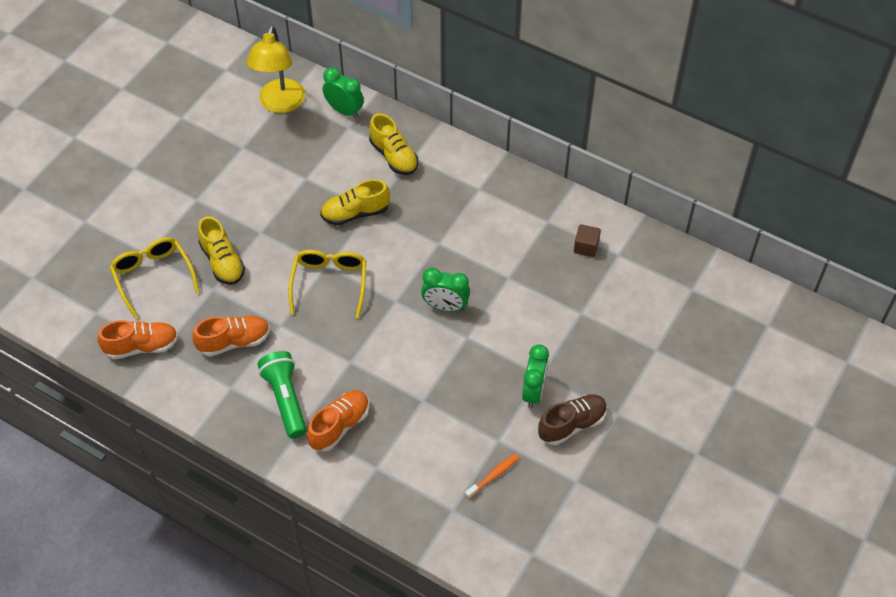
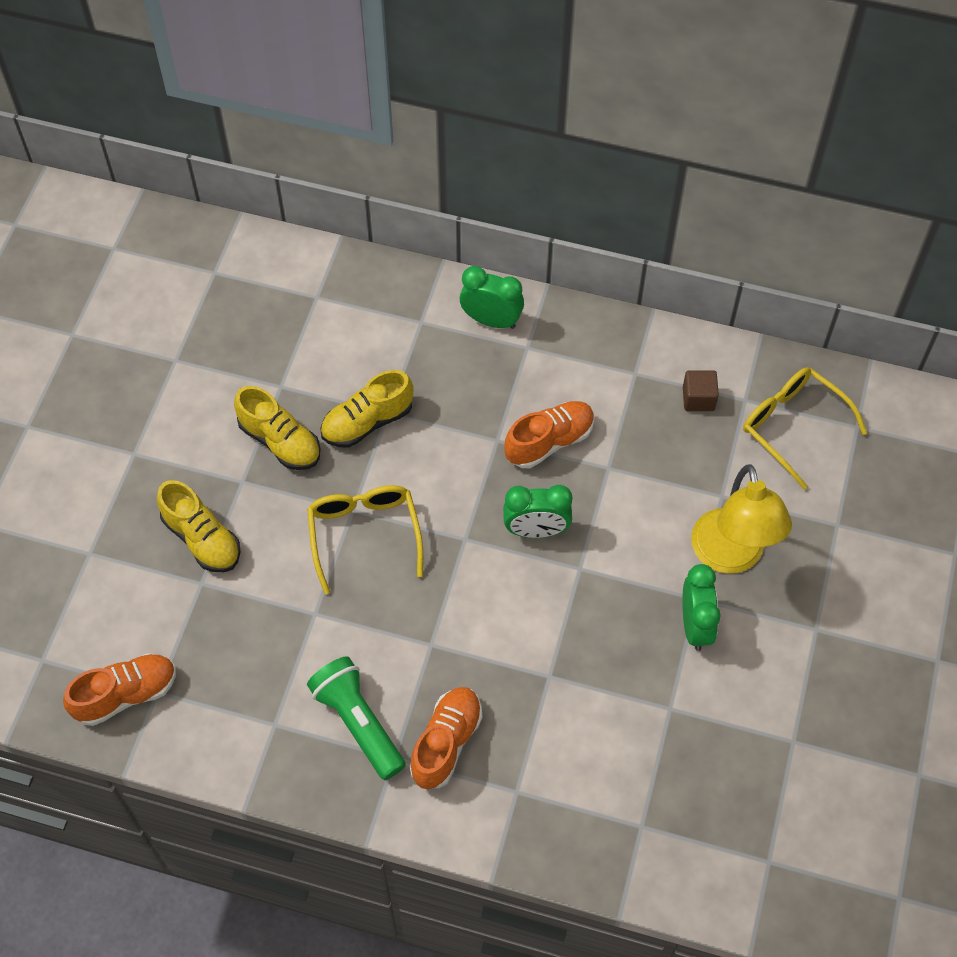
camera: 15 degrees left, 5 degrees up
(153, 276) = (108, 584): yellow glasses -> yellow glasses (793, 426)
(234, 342) = (257, 655): orange shoe -> orange shoe (549, 442)
(280, 104) = (209, 283): yellow lamp -> yellow lamp (731, 556)
(344, 111) = (303, 273): green clock -> green clock (491, 320)
(393, 156) = (394, 326): yellow shoe -> yellow shoe (280, 441)
(493, 475) = (680, 761): orange toothbrush -> none
(572, 425) = (761, 660): brown shoe -> none

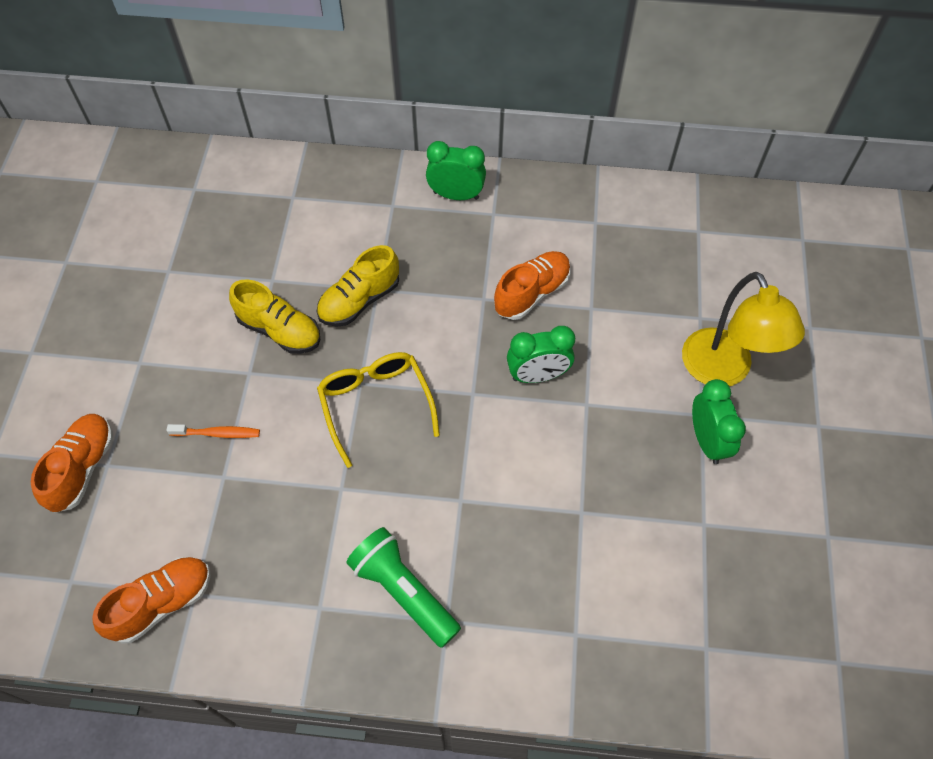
camera: 10 degrees left, 0 degrees up
(202, 539) = (217, 433): yellow shoe -> orange toothbrush
(446, 743) = (495, 597): orange shoe -> orange shoe (82, 468)
(698, 399) = (657, 236): brown cube -> none
(793, 426) = (746, 247): yellow glasses -> none

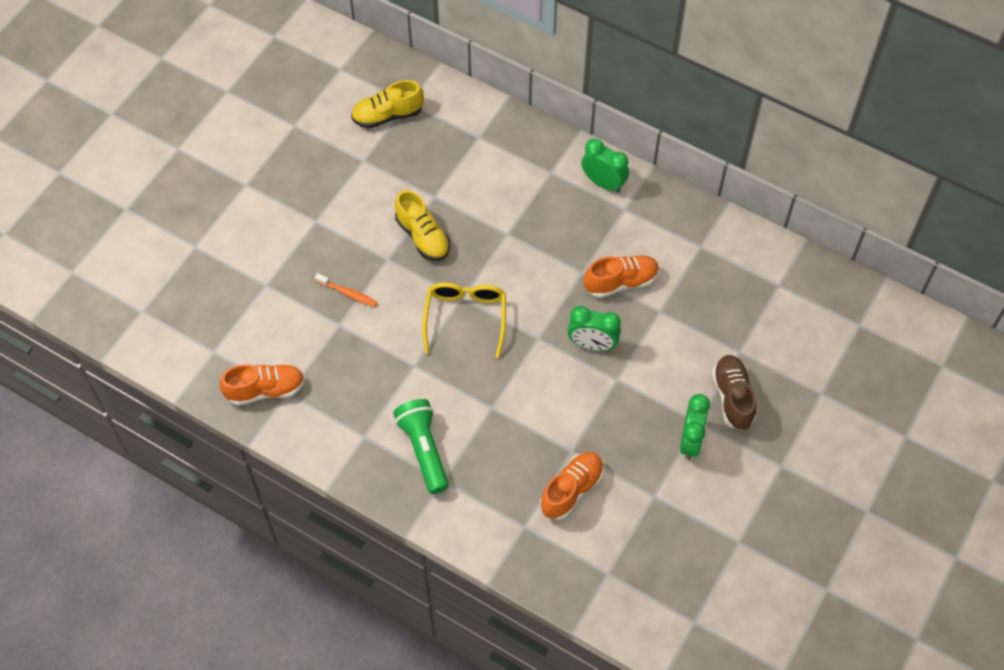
camera: 25 degrees right, 0 degrees up
(82, 468) = (249, 280): orange shoe -> orange shoe (571, 490)
(359, 300) = (490, 237): yellow shoe -> yellow shoe (388, 115)
(723, 371) = (732, 397): yellow lamp -> brown shoe

